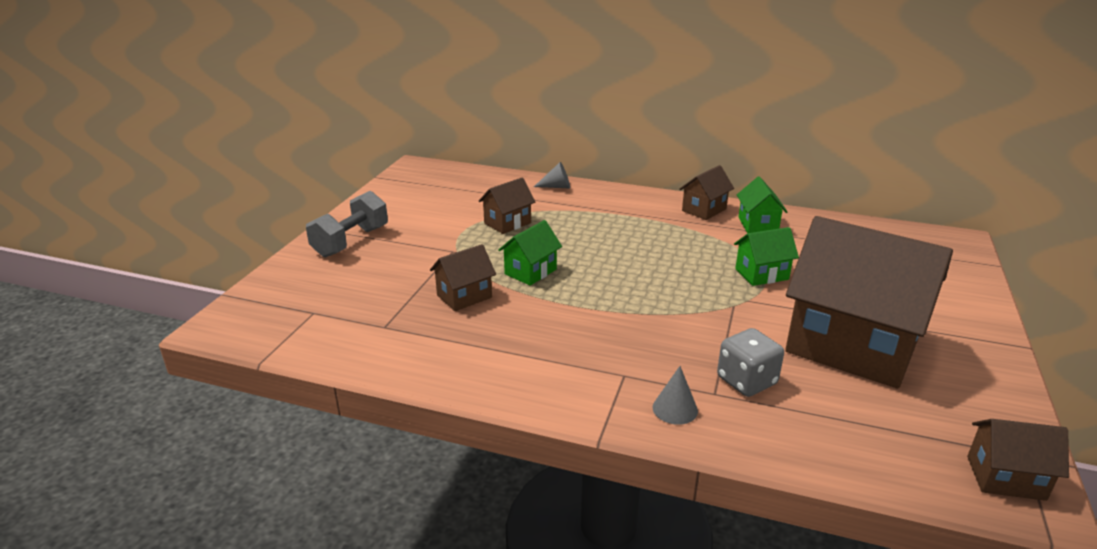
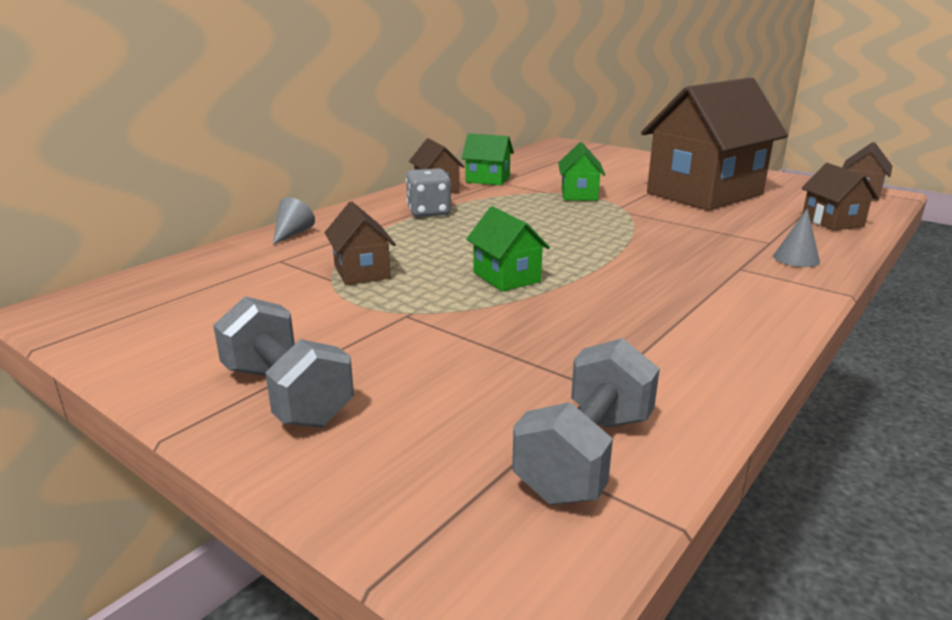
camera: 70 degrees left, 5 degrees down
(313, 329) = (586, 456): none -> grey dumbbell
(464, 296) = (544, 322): brown house -> brown house (832, 222)
(746, 381) = (751, 229): grey dice -> grey dice (429, 212)

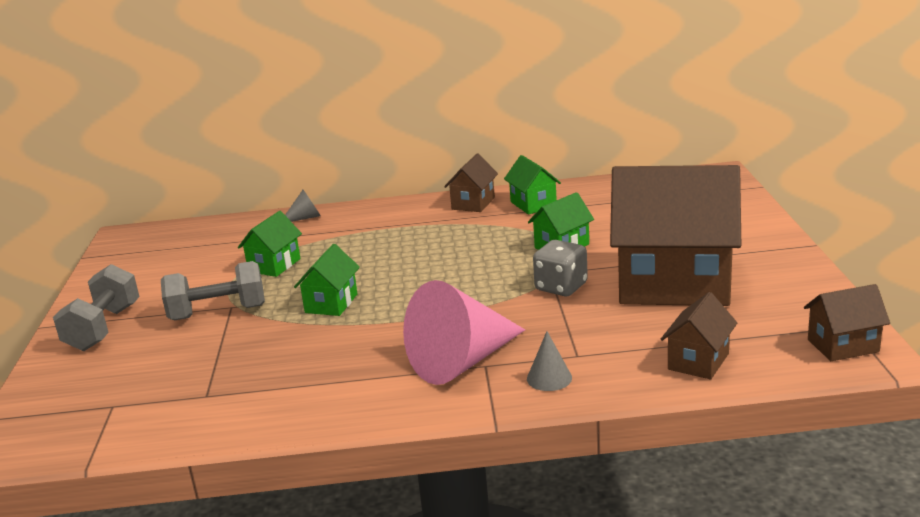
camera: 50 degrees right, 0 degrees up
(362, 272) = (274, 265): brown house -> green house
(429, 212) = (416, 226): grey dice -> grey dice (561, 287)
(586, 456) = (126, 421): grey dumbbell -> grey dumbbell (218, 312)
(720, 271) = (462, 361): none -> pink cone

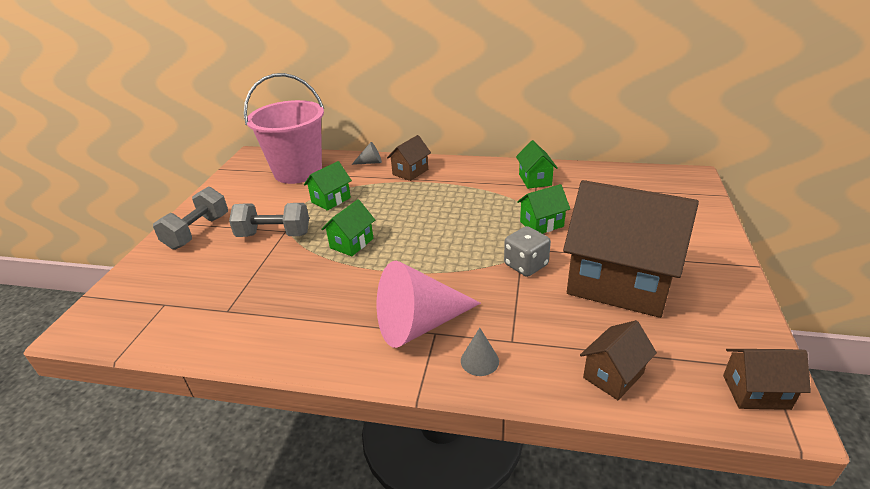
camera: 15 degrees right, 10 degrees up
(206, 243) = (298, 171): none -> pink bucket
(473, 203) = (491, 171): brown house -> brown house (410, 172)

